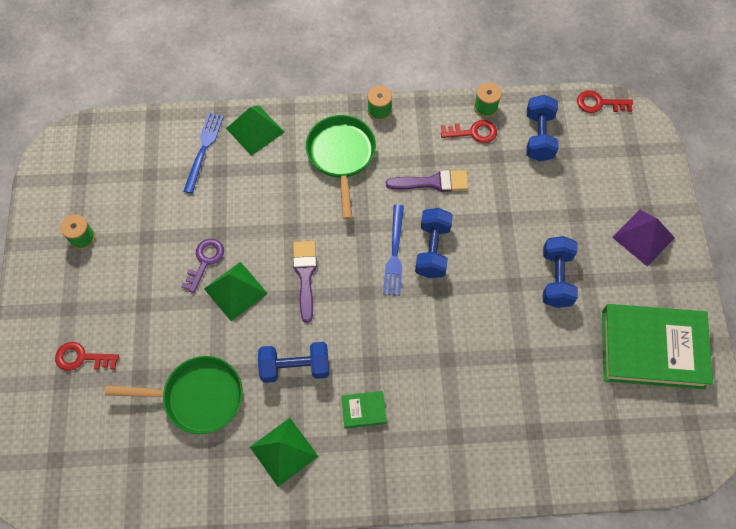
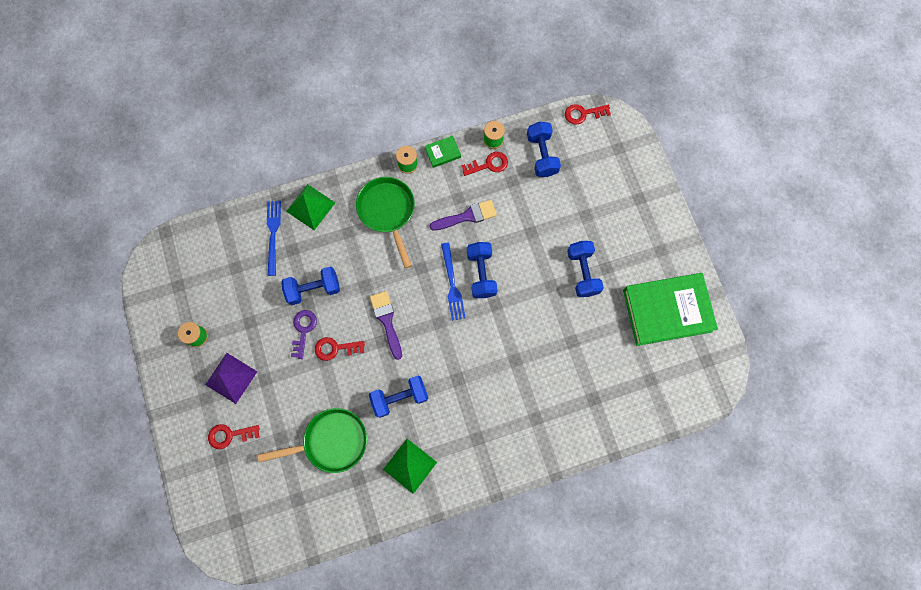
camera: 15 degrees left, 10 degrees up
(231, 219) = (313, 289): none -> blue dumbbell
(235, 291) = (335, 348): green pyramid -> red key
(363, 410) = (462, 417): green book -> green book (443, 153)
(643, 237) = (641, 221): purple pyramid -> purple pyramid (231, 378)

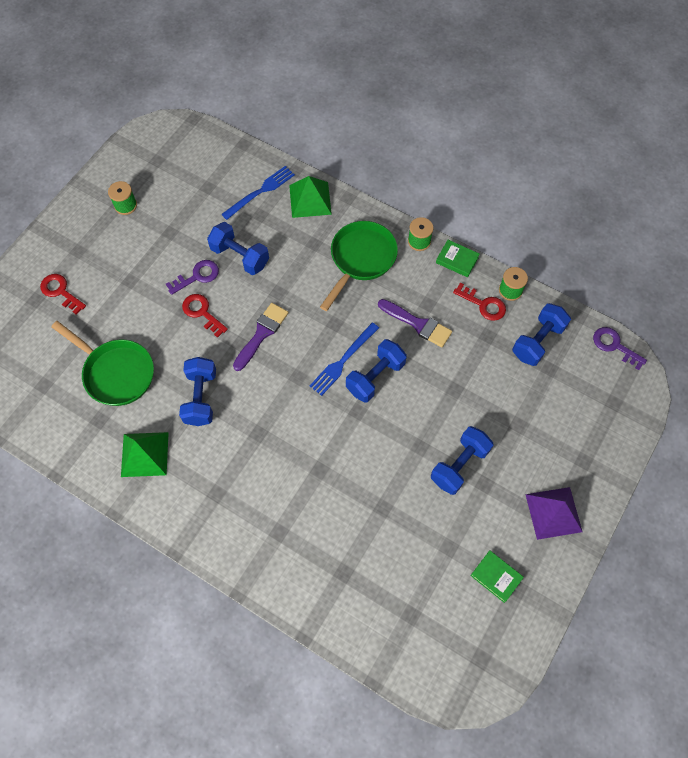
camera: 50 degrees right, 10 degrees down
(231, 378) = (110, 255): purple pyramid -> purple pyramid (553, 513)
(400, 397) = (201, 397): blue dumbbell -> blue dumbbell turned 60 degrees clockwise
(583, 114) = (614, 345): red key -> purple key
(667, 311) = (496, 577): green book -> green book, size x0.41

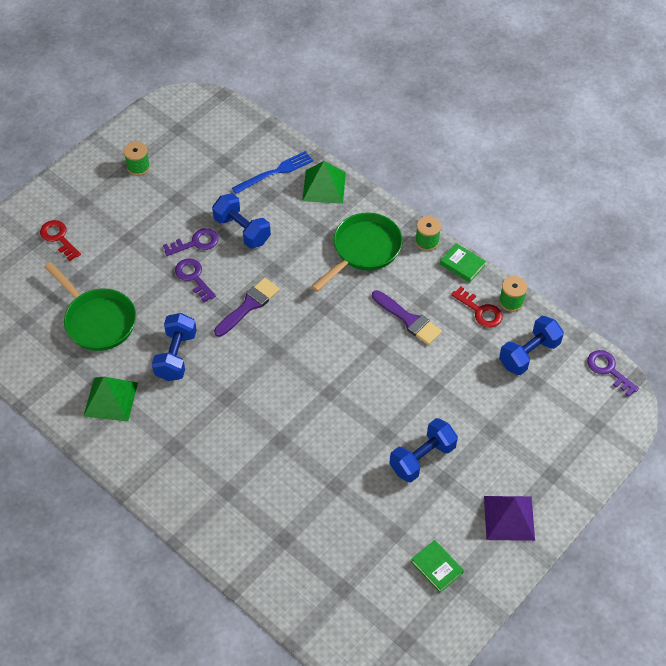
camera: 10 degrees right, 10 degrees down
(202, 312) = (193, 277): red key -> purple key
(343, 360) = (325, 343): blue fork -> none
(375, 377) = (354, 363): blue dumbbell -> none

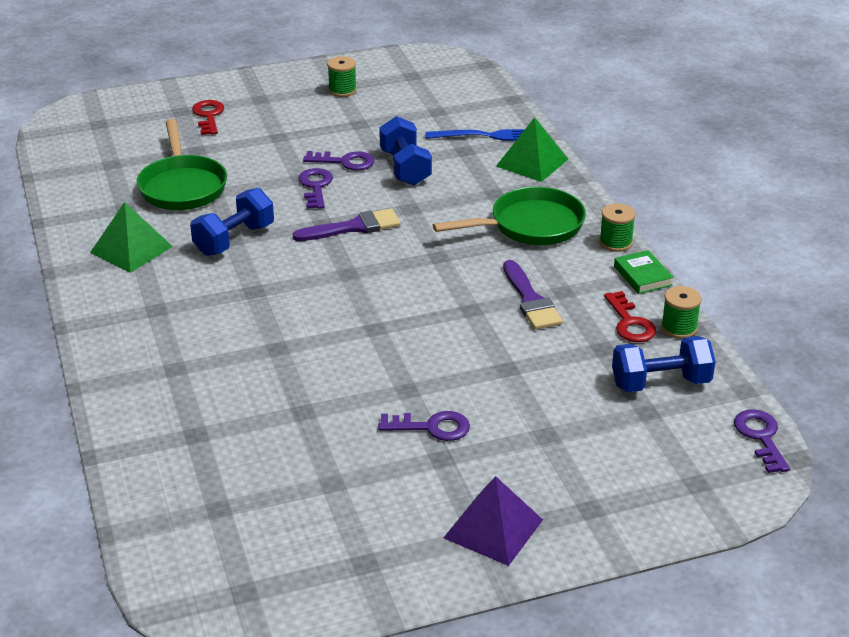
camera: 30 degrees right, 20 degrees down
(422, 458) = (432, 427): blue dumbbell -> purple key
(436, 567) = (352, 538): green book -> none

